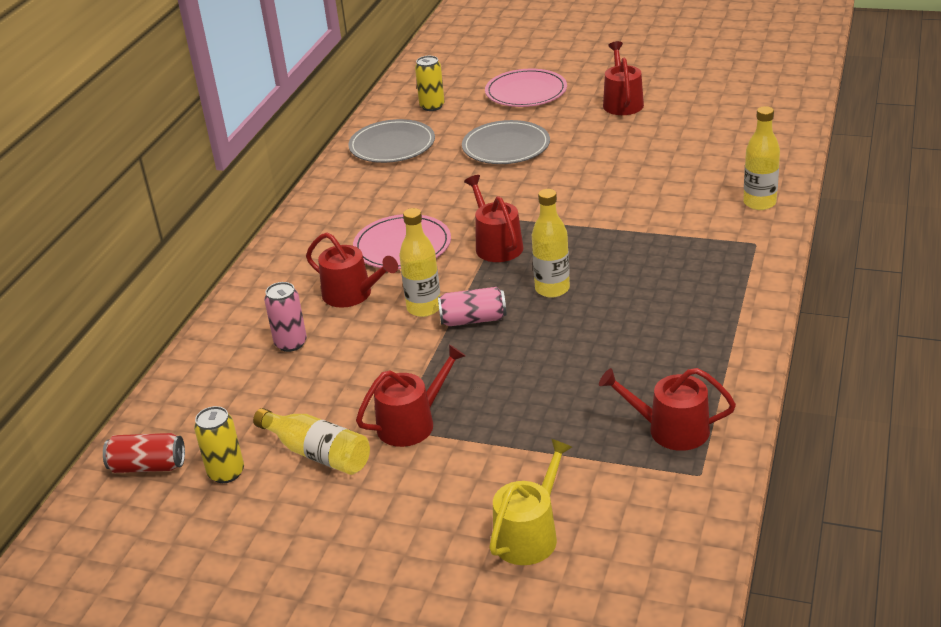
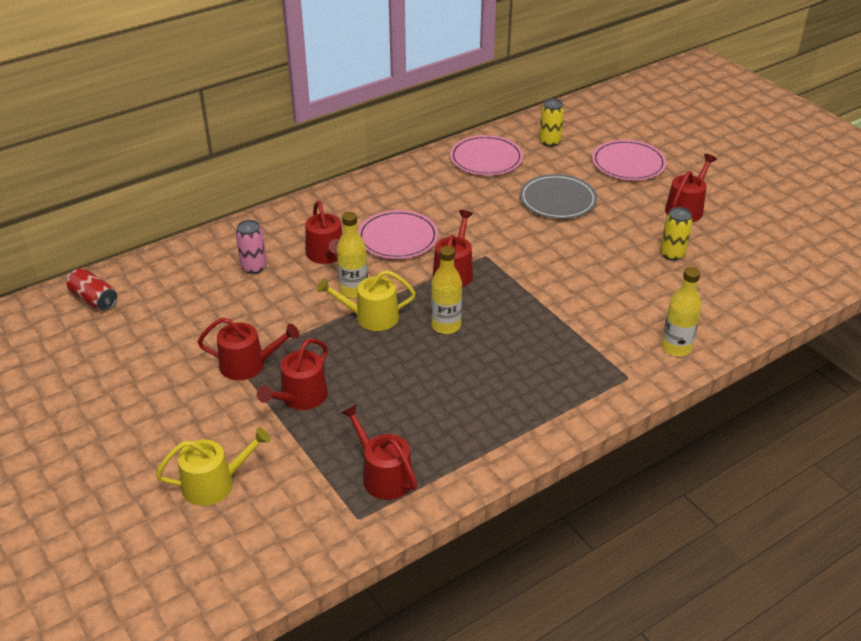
camera: 35 degrees right, 5 degrees up
(226, 473) = (122, 329): yellow can -> yellow can (672, 254)
(318, 453) = (178, 350): yellow bottle -> none
(392, 145) = (486, 158): grey plate -> pink plate
(473, 320) = (371, 317): pink can -> yellow watering can
(504, 418) = (300, 397): none -> red watering can

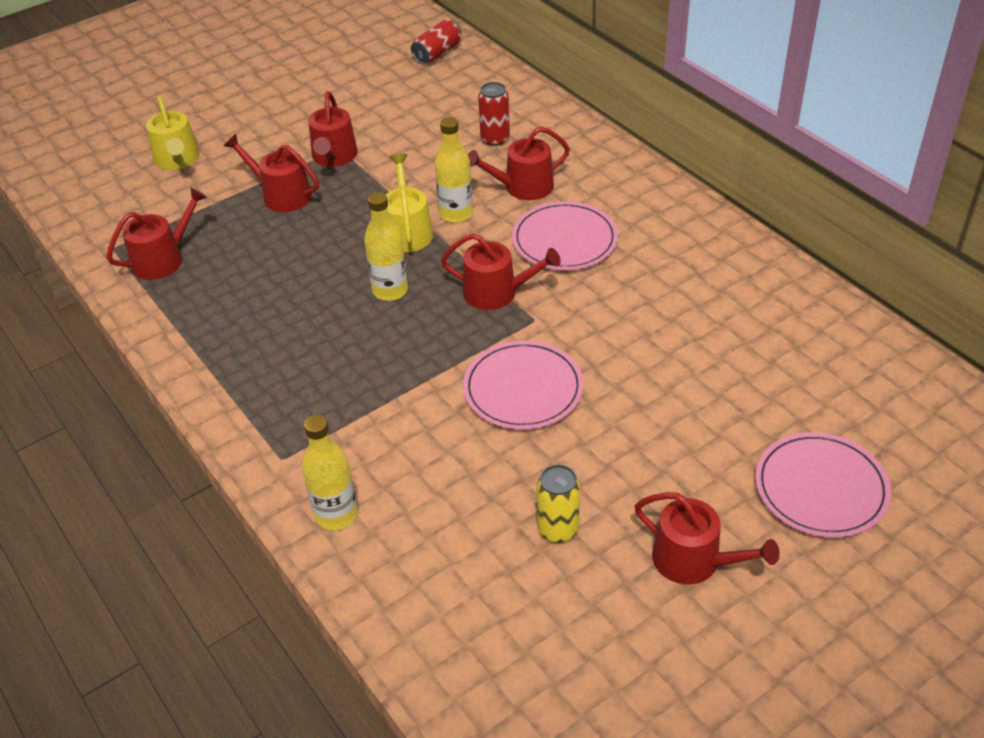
camera: 90 degrees right, 5 degrees up
(254, 267) = (495, 139): pink can -> red can
(486, 158) = (782, 313): pink plate -> pink plate (523, 388)
(550, 142) = (858, 386): yellow can -> none
(557, 200) = (685, 394): grey plate -> none

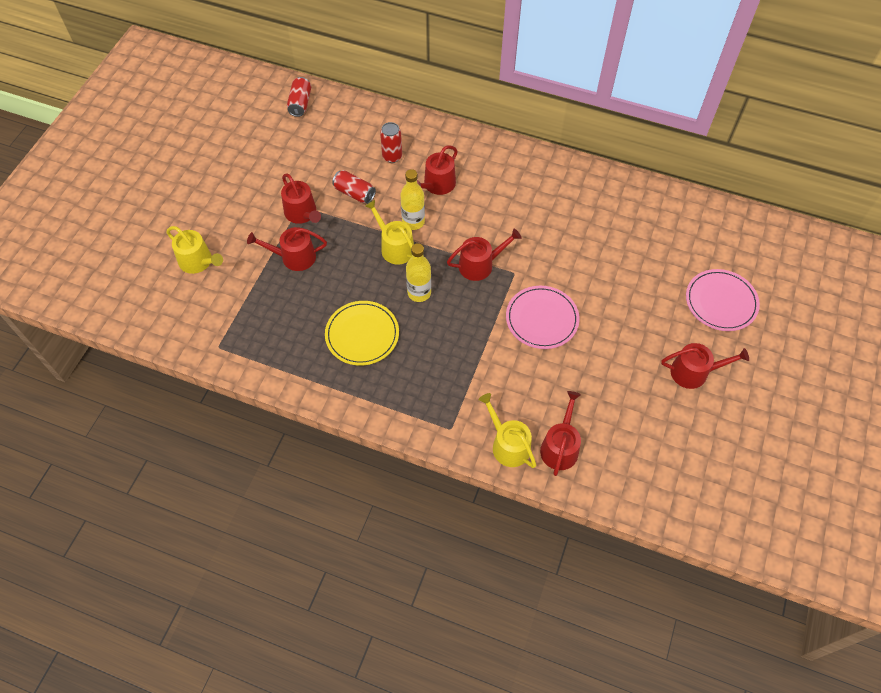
camera: 35 degrees left, 15 degrees up
(163, 259) = (260, 338): red watering can -> red watering can (560, 446)
(279, 305) = (362, 334): none -> yellow plate
(336, 515) = (507, 444): yellow bottle -> yellow watering can
(413, 159) = (354, 193): none -> red can
(558, 529) = (621, 390): yellow can -> none
(564, 240) = (489, 211): pink plate -> none

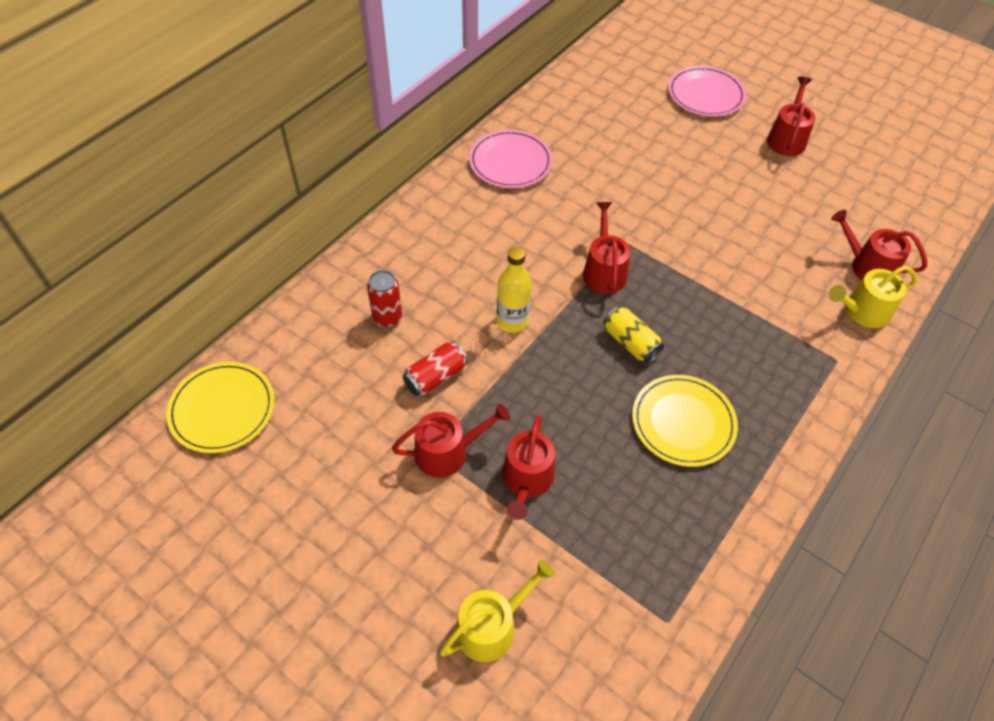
camera: 75 degrees left, 5 degrees down
(300, 103) = (222, 409): red can -> yellow plate
(394, 247) = (548, 352): yellow watering can -> none
(419, 293) = (630, 343): yellow bottle -> yellow can
(437, 185) = (460, 281): red watering can -> none
(542, 319) = (697, 235): pink plate -> pink plate (510, 162)

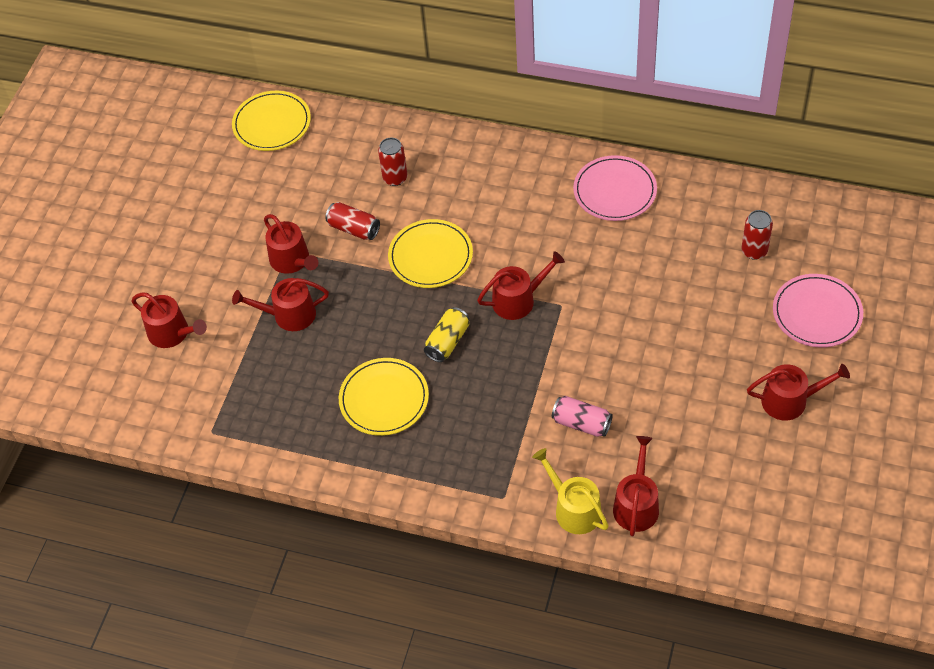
camera: 75 degrees right, 0 degrees up
(492, 626) = (172, 333): yellow watering can -> red watering can
(512, 321) = (430, 256): yellow bottle -> yellow plate
(625, 105) = (754, 251): none -> red can
(767, 273) = (581, 423): none -> pink can

